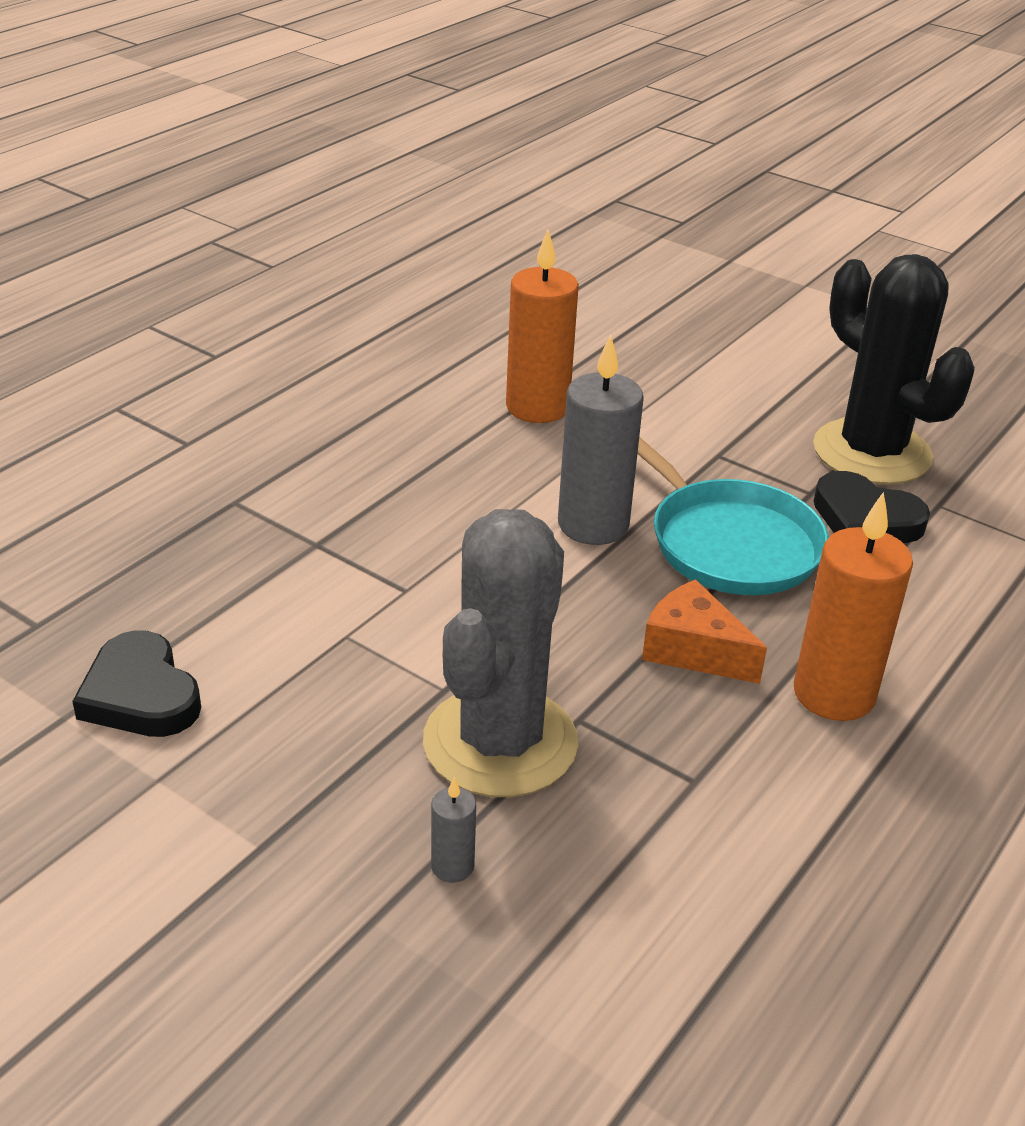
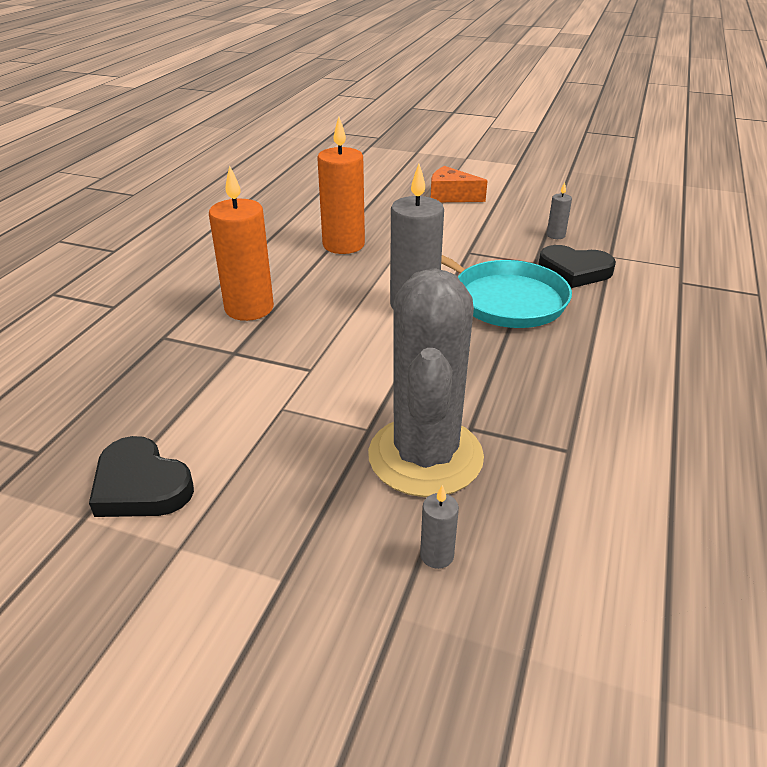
camera: 15 degrees left, 0 degrees up
(693, 650) = (519, 367): orange cheese -> orange cheese (451, 196)
(834, 694) = (620, 375): orange candle -> orange candle (249, 308)
(871, 452) = (555, 235): black cactus -> grey candle

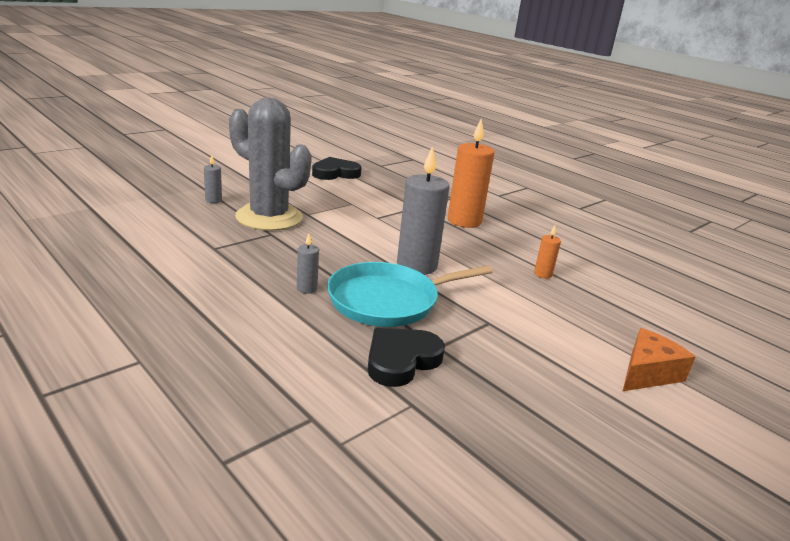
camera: 115 degrees right, 10 degrees down
(343, 245) = (543, 274): orange candle -> orange candle, size x0.45
(555, 235) = (492, 393): grey candle -> grey candle (307, 288)

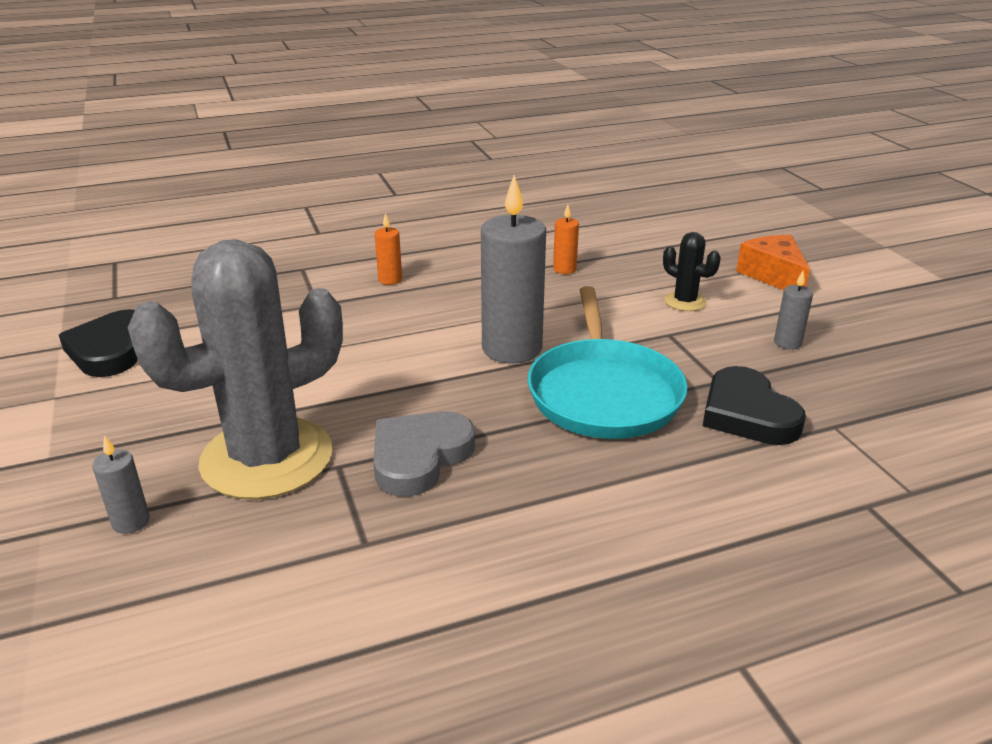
camera: 65 degrees left, 5 degrees up
(288, 252) = (419, 457): none -> grey heart
(307, 288) = (551, 457): grey candle -> grey candle (787, 343)
(464, 221) = (390, 280): orange candle -> orange candle, size x0.45
(547, 327) = (685, 301): none -> black cactus

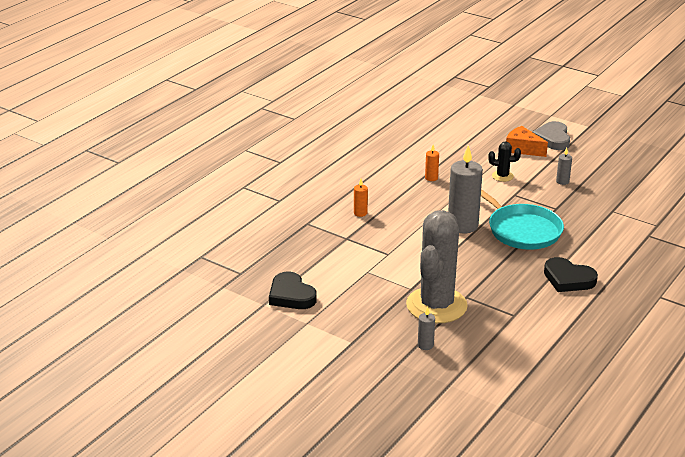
camera: 35 degrees left, 0 degrees up
(419, 457) = (490, 281): grey heart -> grey heart (552, 139)
(747, 414) = (580, 218): black heart -> black heart (568, 279)

